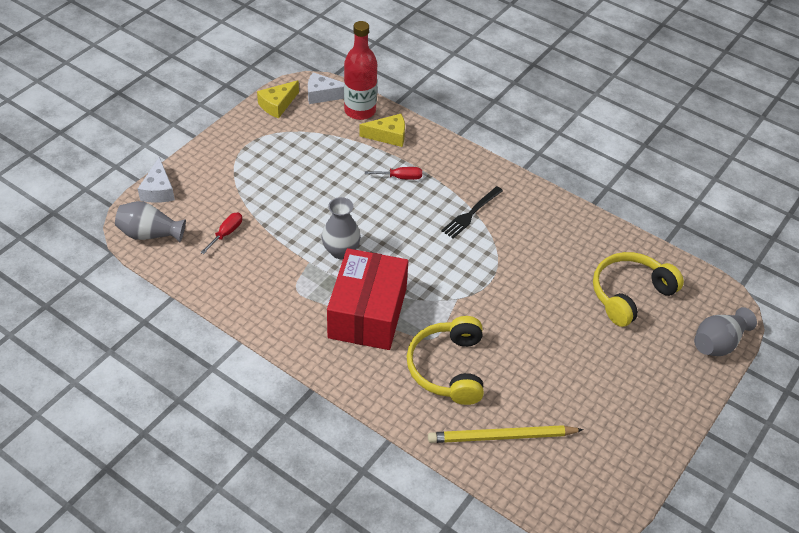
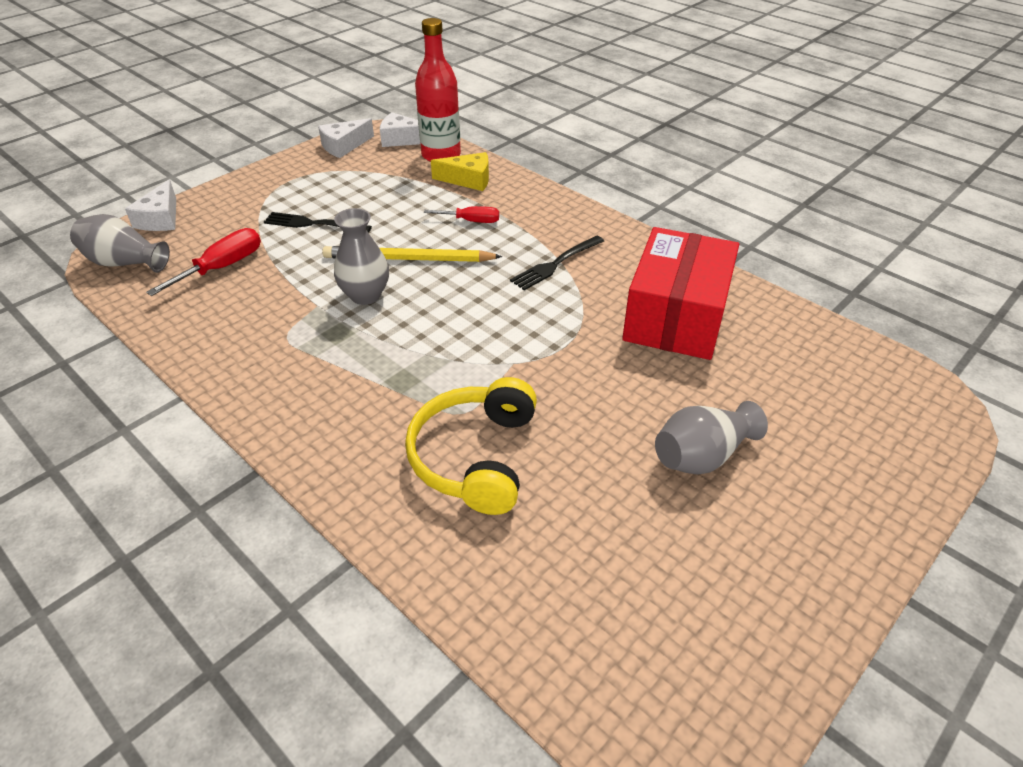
camera: 10 degrees right, 5 degrees down
(226, 233) = (222, 267): red screwdriver -> red screwdriver, size x1.52
(277, 105) = (344, 146): yellow cheese -> white cheese
(280, 188) = (313, 224): none -> black fork
(367, 313) = (376, 372): red box -> red box (676, 316)
(502, 437) = (540, 573): yellow pencil -> yellow pencil (409, 259)
(629, 294) = (776, 374): yellow headphones -> none
(718, 343) = (921, 453): grey vase -> grey vase (702, 456)

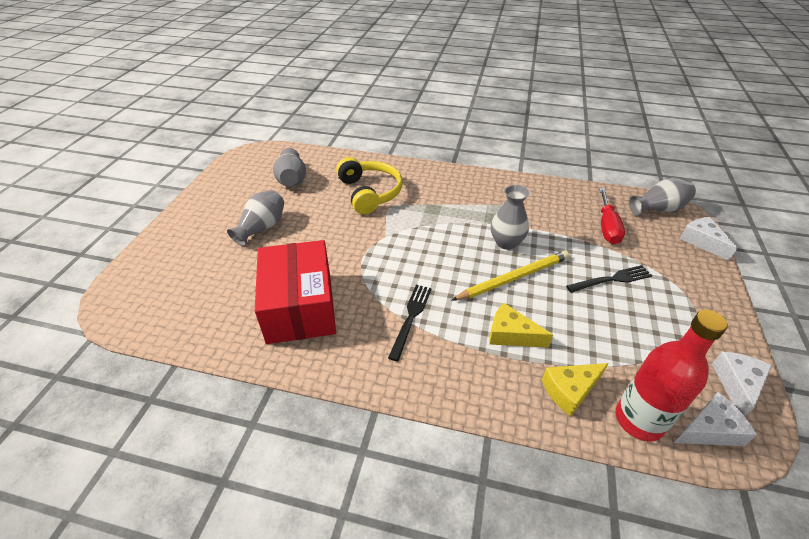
camera: 150 degrees right, 0 degrees up
(471, 221) = (511, 334): red screwdriver -> yellow cheese
(609, 565) = (292, 180): none -> grey vase

